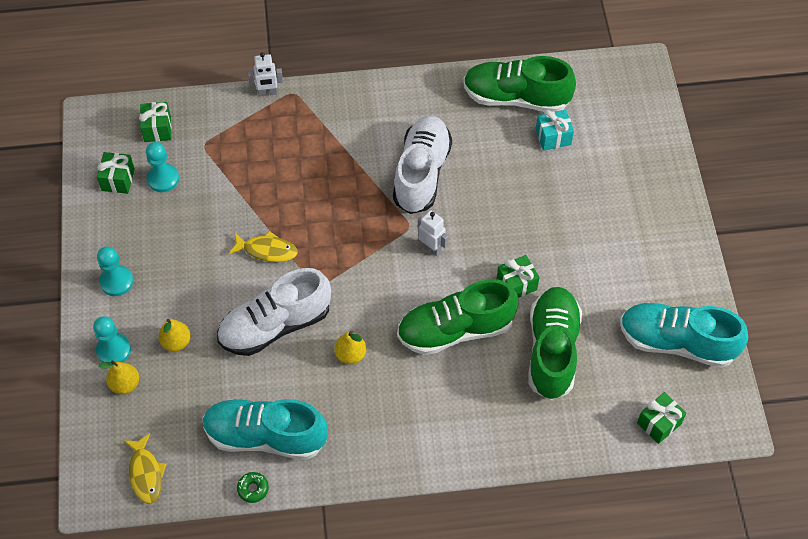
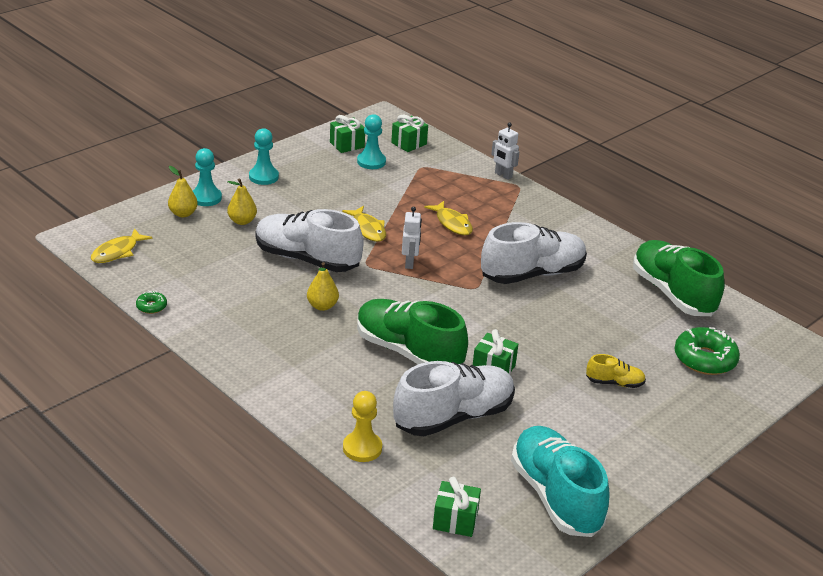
camera: 50 degrees right, 25 degrees down
(265, 436) = (204, 294): turquoise shoe -> none
(308, 181) = (452, 223): none -> yellow fish
(431, 248) = (470, 307): white robot -> white robot (409, 263)
(544, 436) = (362, 448): none -> yellow pawn
(552, 350) = (453, 417): green shoe -> white shoe
(553, 137) = (664, 329): turquoise gift -> none
(588, 216) = (614, 383): none -> yellow shoe
(603, 138) = (704, 359): none -> green donut

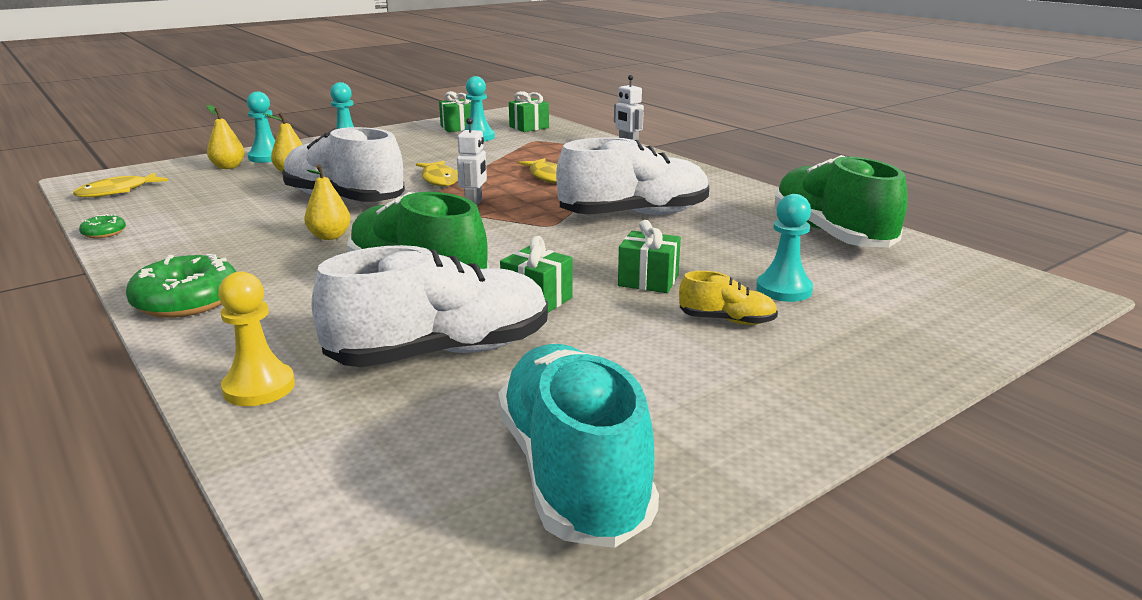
camera: 10 degrees right, 10 degrees down
(455, 520) = (350, 506): green gift -> green gift (648, 281)
(645, 353) = (784, 289): none -> turquoise pawn
(704, 359) = (880, 298): green donut -> green donut (187, 301)

